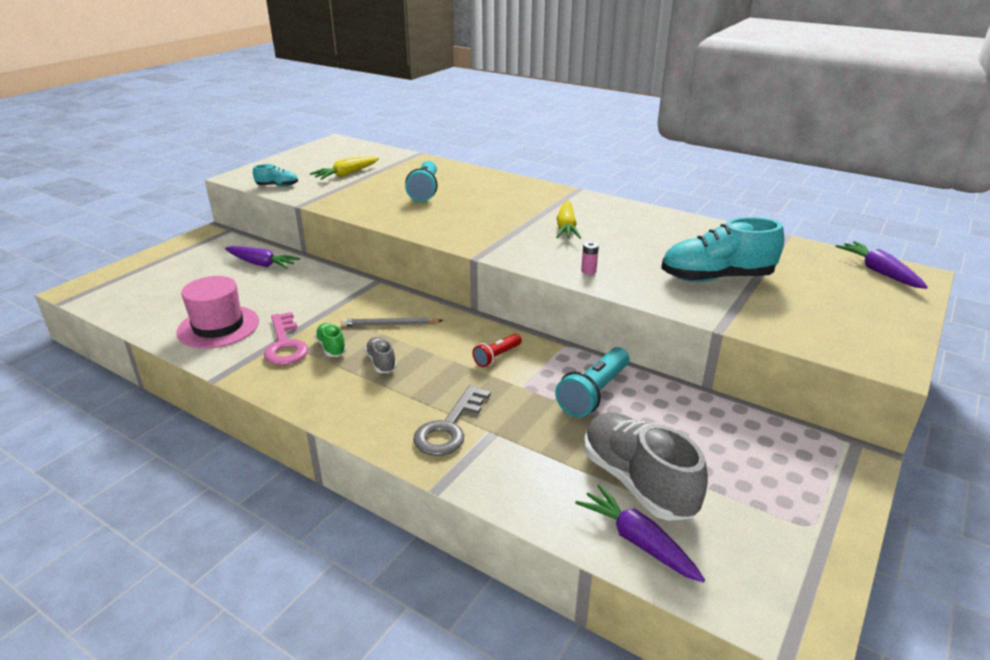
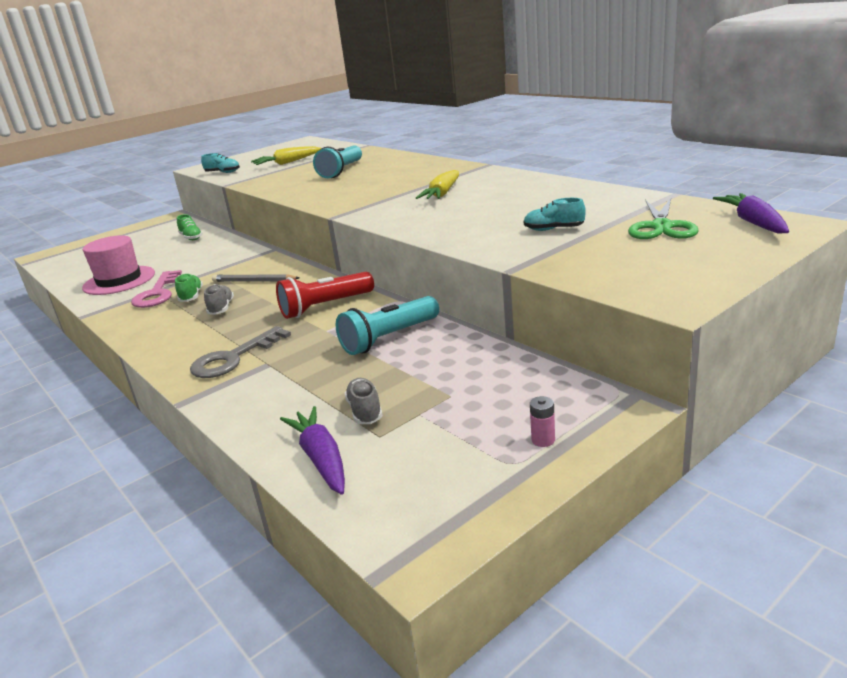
camera: 20 degrees right, 5 degrees down
(261, 264) = (191, 238): purple carrot -> green shoe
(497, 357) = (324, 307): red flashlight -> red flashlight, size x1.72
(588, 271) = (427, 225): pink battery -> pink battery (543, 440)
(637, 482) = (365, 411): grey shoe -> grey shoe, size x0.47
(716, 278) = (553, 229): turquoise shoe -> turquoise shoe, size x0.47
(808, 276) = (661, 227): none -> green scissors

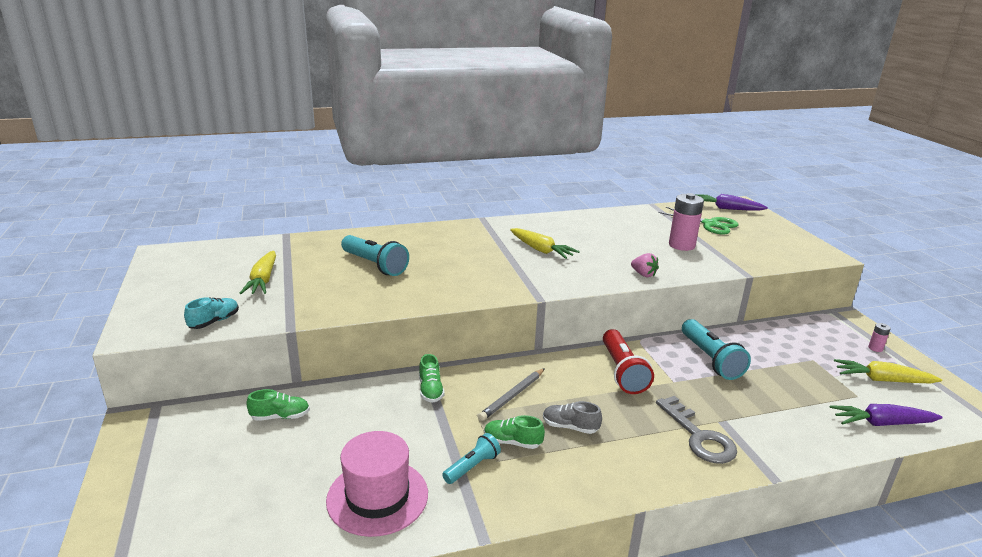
camera: 70 degrees left, 0 degrees up
(157, 293) = (472, 467): pink key -> turquoise flashlight
(245, 258) = (430, 390): none -> green shoe
(365, 411) = (822, 394): grey shoe -> none
(438, 233) = (643, 274): none -> pink strawberry
(442, 452) = (882, 380): none -> yellow carrot
(553, 229) = (681, 245): turquoise shoe -> pink battery

